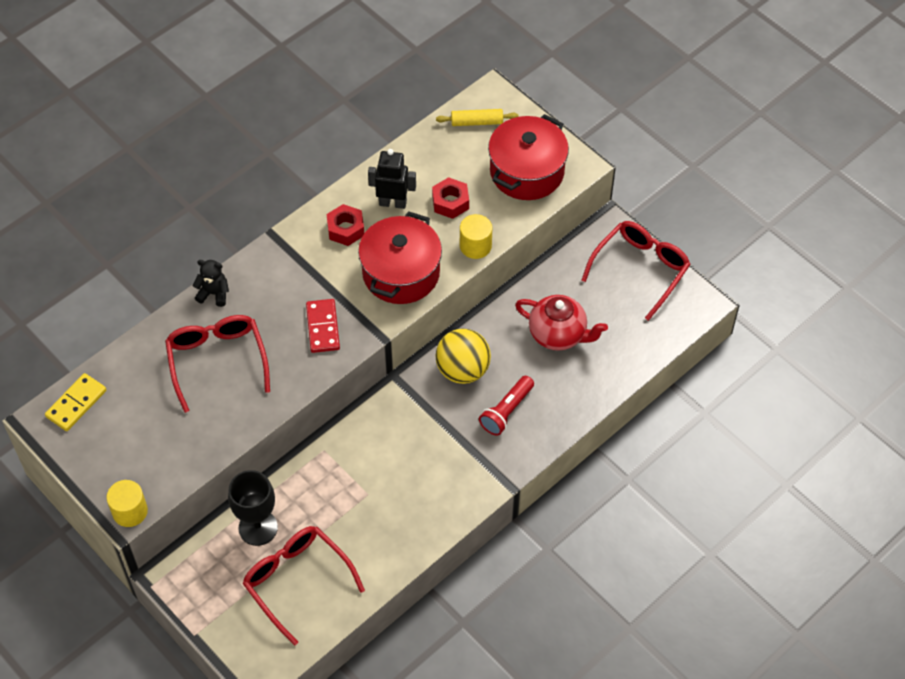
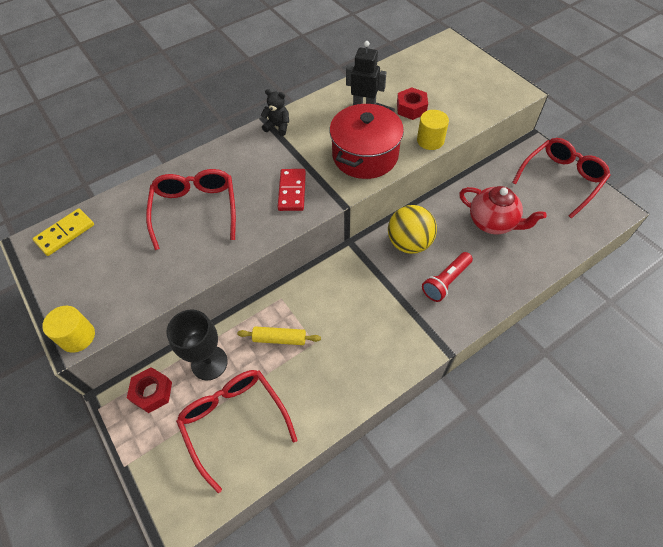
camera: 10 degrees right, 0 degrees up
(214, 293) = (206, 158): black teddy bear -> black teddy bear (278, 126)
(346, 229) = (323, 120): red nut -> red nut (152, 392)
(477, 122) = (436, 58): yellow rolling pin -> yellow rolling pin (279, 339)
(527, 172) = (475, 92): red pot -> none

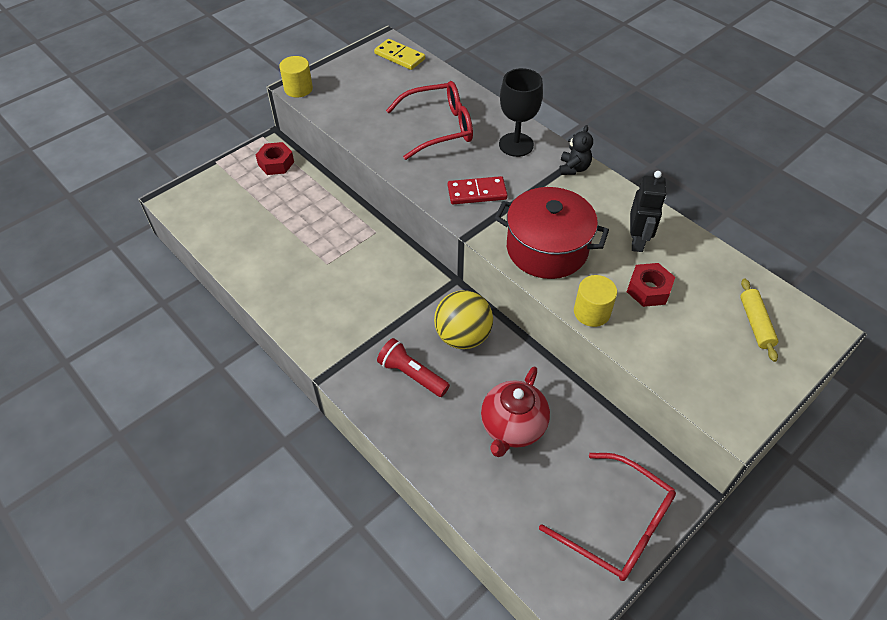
camera: 80 degrees right, 5 degrees down
(209, 363) = (303, 193): black goblet -> black goblet (516, 145)
(234, 421) = (249, 218): red glasses -> none
(279, 339) = (330, 237): yellow rolling pin -> yellow rolling pin (755, 324)

